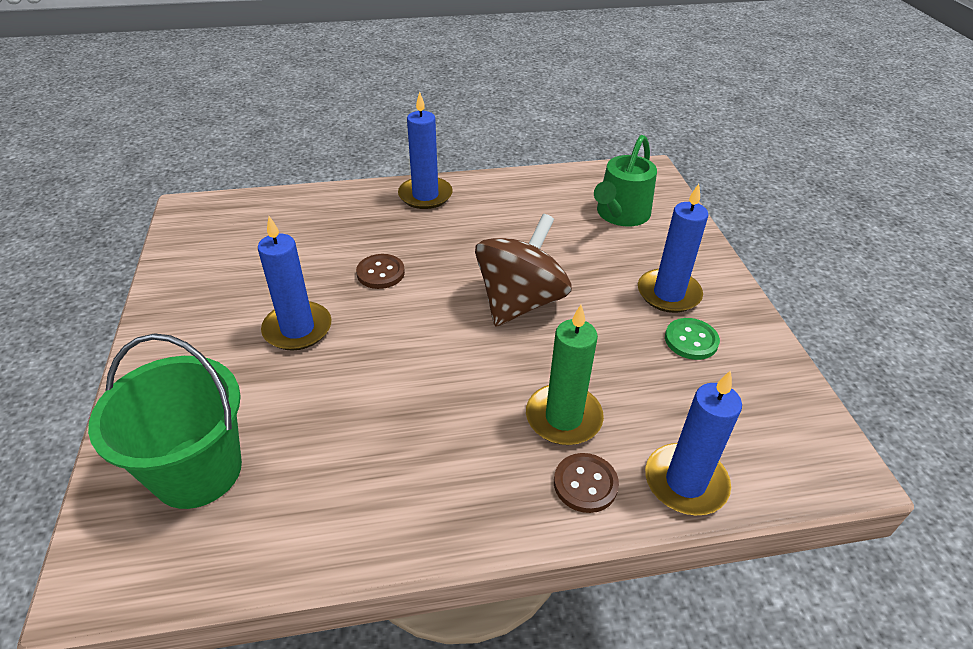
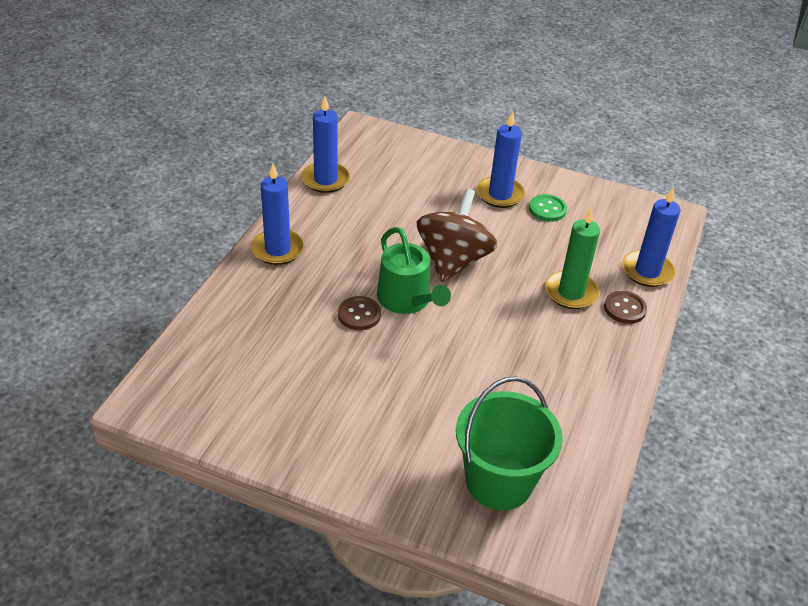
camera: 60 degrees left, 0 degrees up
(297, 329) = (388, 384): blue candle -> blue candle (325, 180)
(520, 302) = (453, 260): brown spinning top -> brown spinning top turned 45 degrees clockwise
(620, 214) = (400, 168): green watering can -> green watering can (407, 300)

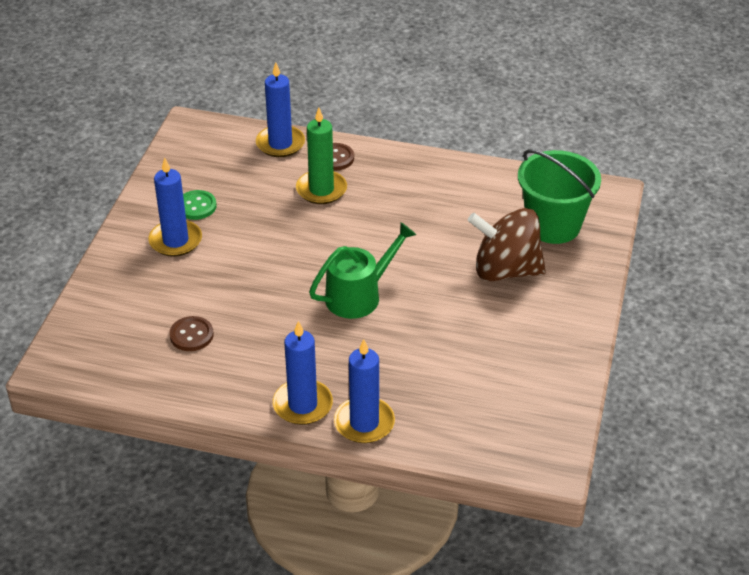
camera: 95 degrees left, 0 degrees up
(325, 180) = (166, 384): blue candle -> blue candle (364, 423)
(359, 314) = (388, 327): brown button -> brown button (191, 335)
(453, 260) = (292, 268): brown spinning top -> brown spinning top (505, 270)

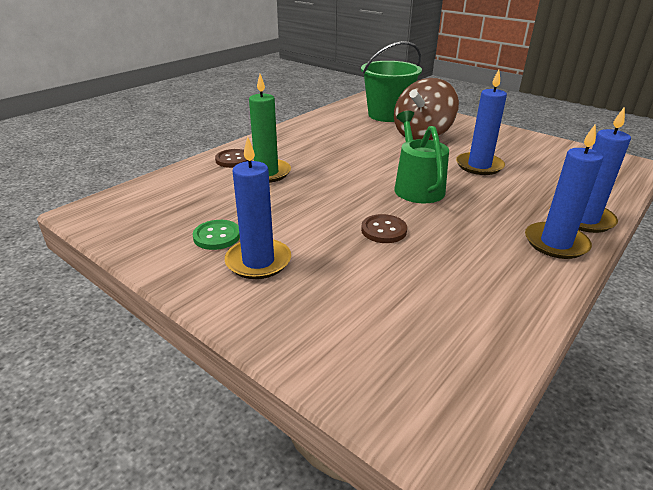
camera: 65 degrees left, 10 degrees down
(191, 335) = (425, 286): brown button -> brown button (383, 230)
(280, 144) = (182, 176): blue candle -> blue candle (479, 166)

